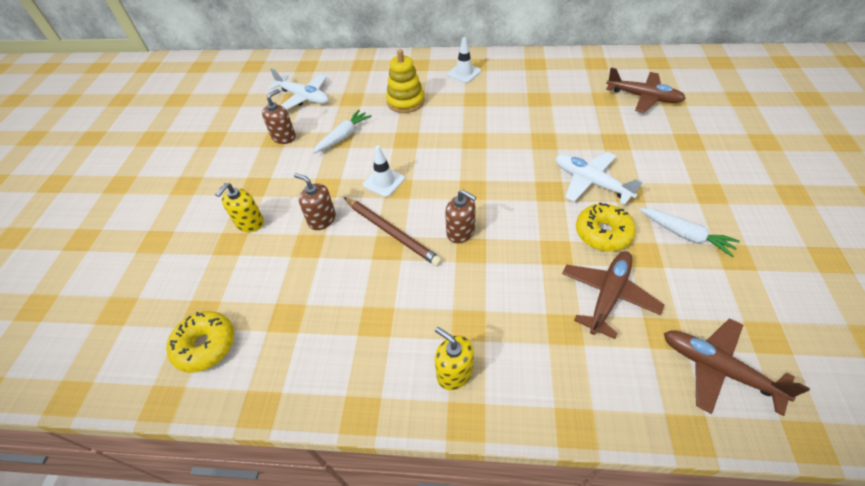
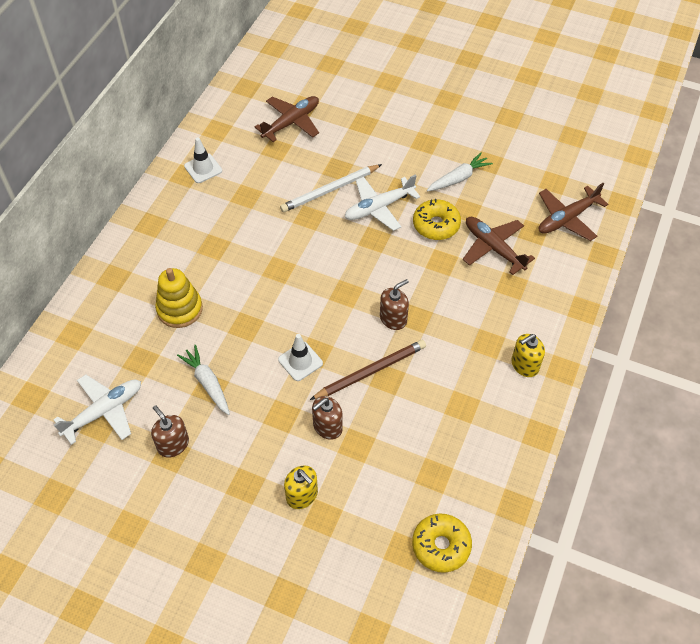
camera: 75 degrees left, 5 degrees up
(464, 73) = (160, 240): white traffic cone -> white traffic cone (203, 168)
(585, 144) = (330, 190): none -> white pencil

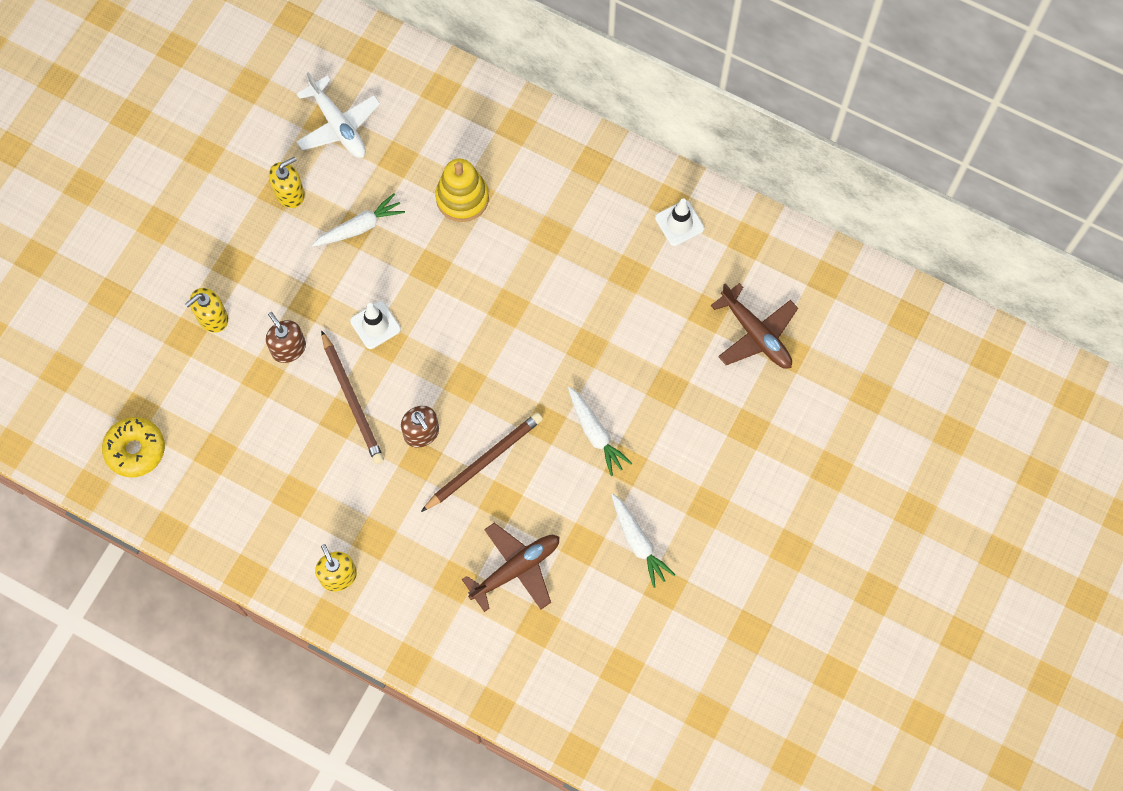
camera: 95 degrees right, 15 degrees up
(173, 444) = (289, 193): brown soap dispenser -> yellow soap dispenser
(330, 190) = (630, 376): white pencil -> none
(379, 207) = (595, 434): white plane -> white carrot
(411, 275) = (483, 462): none -> brown pencil
(436, 225) = (560, 502): yellow donut -> none
(567, 218) = (555, 674): brown plane -> none

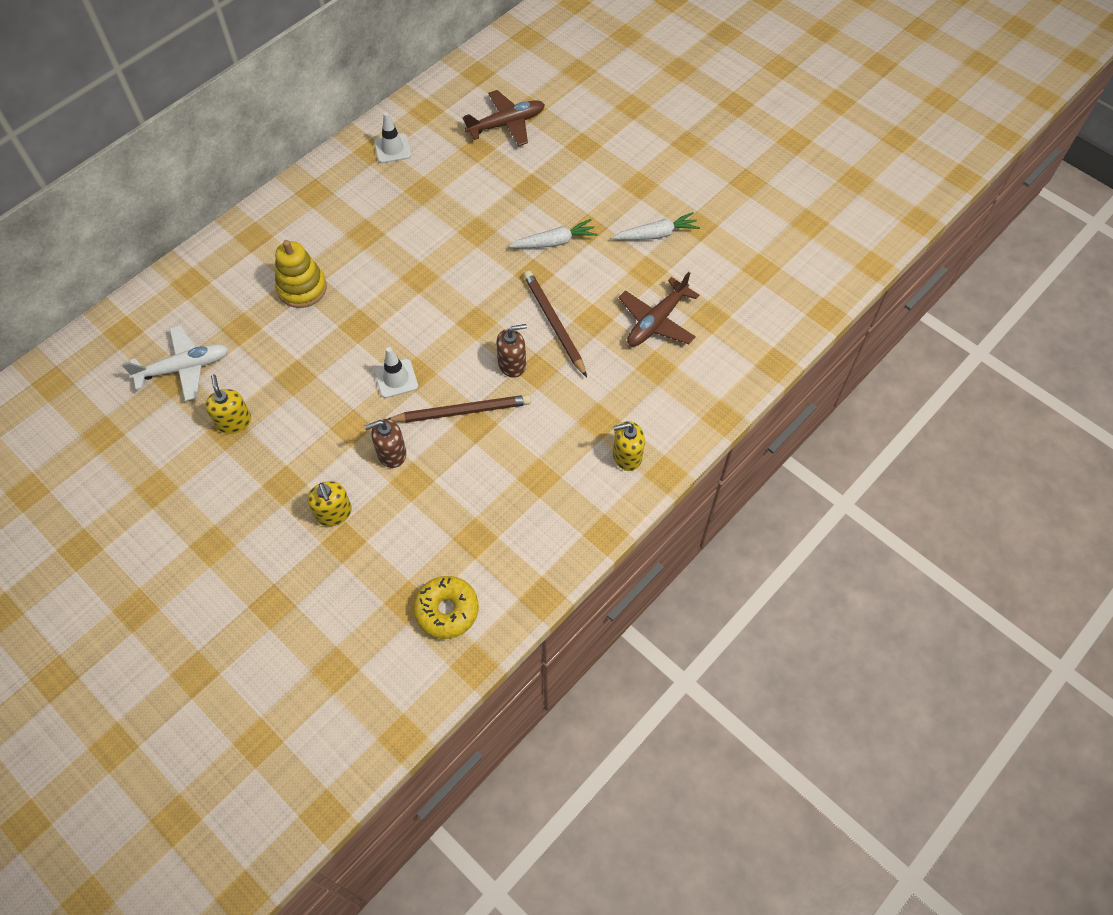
camera: 75 degrees left, 10 degrees down
(360, 227) = (294, 371): white carrot -> none
(516, 569) = (656, 321): brown plane -> brown plane turned 120 degrees counterclockwise

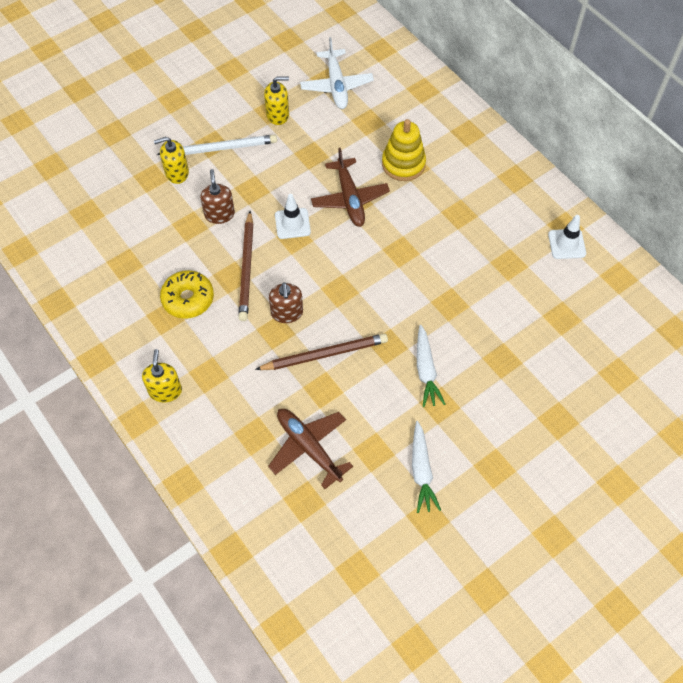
camera: 100 degrees right, 0 degrees up
(291, 473) = (220, 148): none -> white pencil
(447, 610) = (69, 238): yellow donut -> yellow donut (188, 299)
(506, 124) = (595, 349): brown plane -> brown plane (350, 198)

